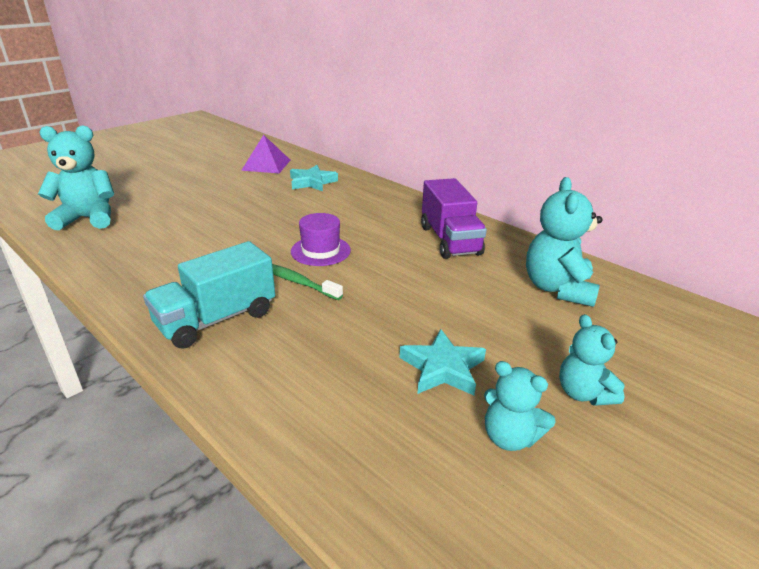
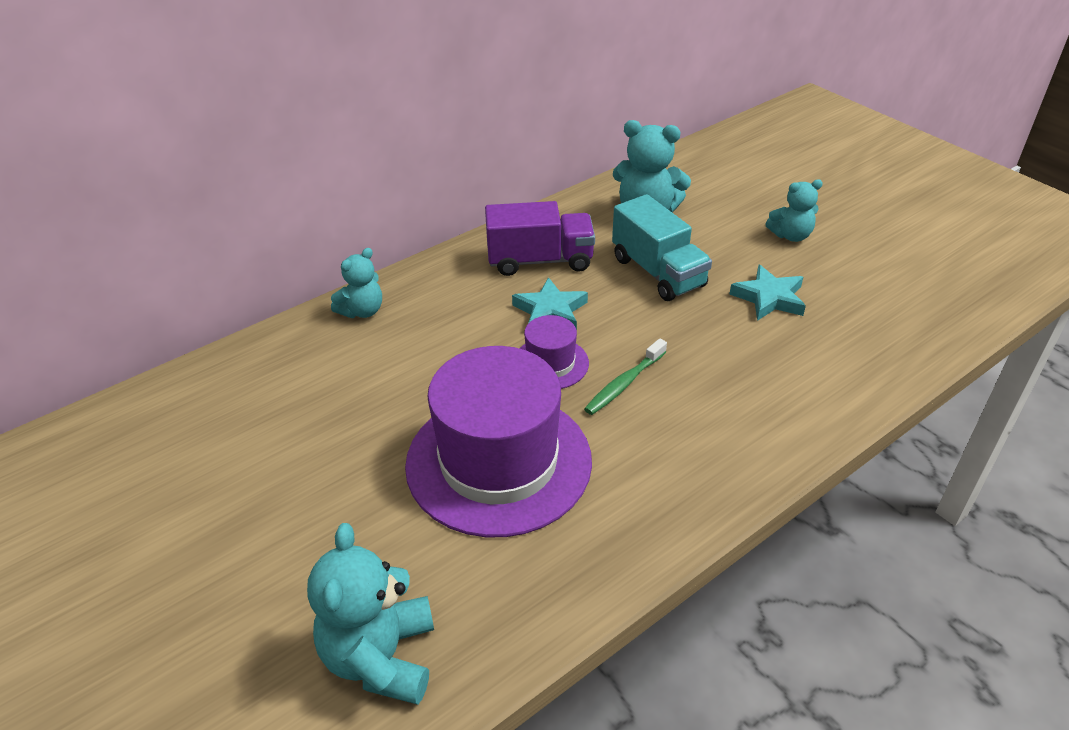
camera: 80 degrees left, 10 degrees up
(216, 319) = (700, 448): turquoise truck -> turquoise truck (658, 272)
(220, 239) = (498, 462): none -> purple hat
(266, 165) = (208, 423): purple pyramid -> none
(312, 182) = (317, 366): turquoise star -> turquoise star (550, 311)
(509, 437) = (842, 278): turquoise teddy bear -> turquoise teddy bear (362, 311)

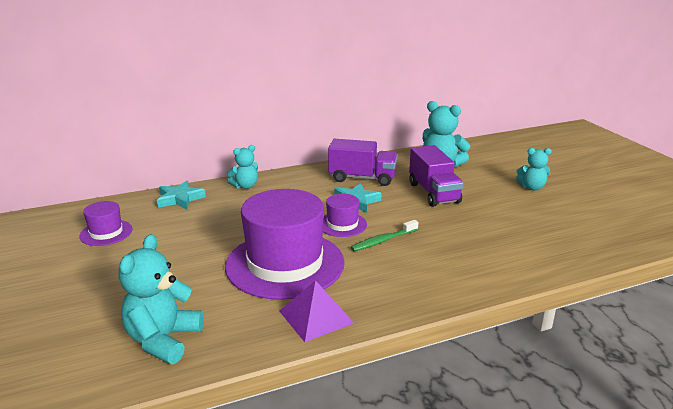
camera: 15 degrees right, 15 degrees down
(175, 459) = (106, 233): none -> purple hat
(589, 554) = (316, 316): none -> purple pyramid
(658, 272) = (433, 193): turquoise truck -> purple truck
(769, 298) = (501, 214): turquoise star -> turquoise star (180, 199)

